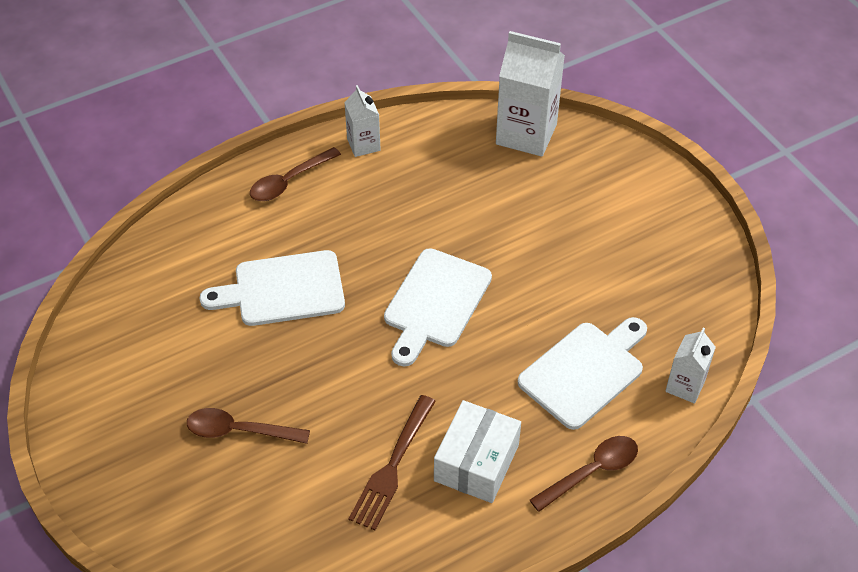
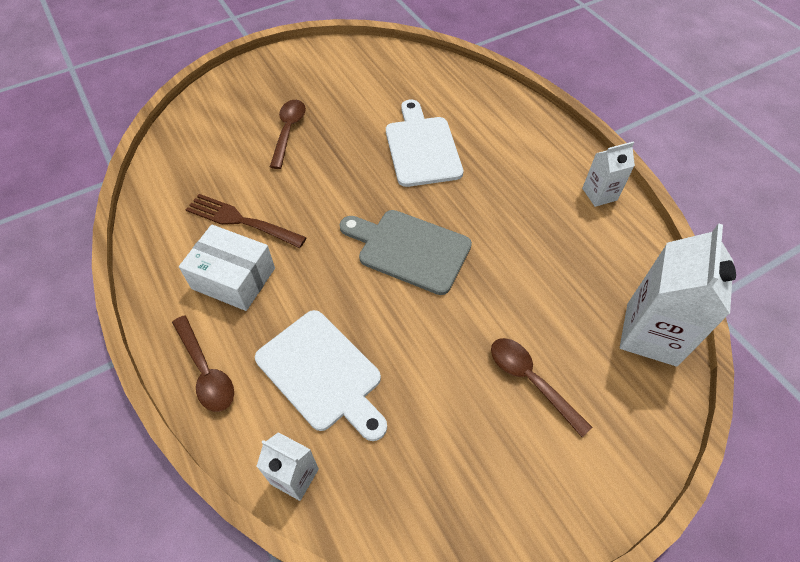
camera: 90 degrees right, 5 degrees up
(289, 181) = (542, 146): brown spoon -> brown spoon (531, 381)
(435, 303) = (409, 249): white cutting board -> grey cutting board

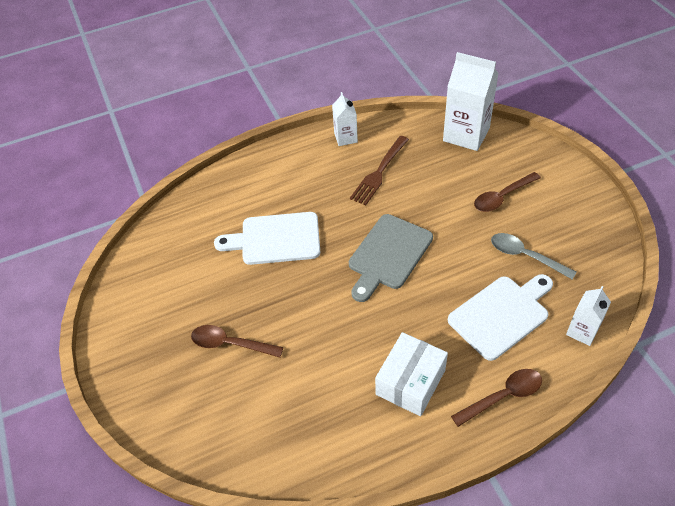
camera: 80 degrees left, 5 degrees down
(242, 221) = (344, 379): brown fork -> brown fork (379, 172)
(422, 408) = (525, 256): none -> grey spoon

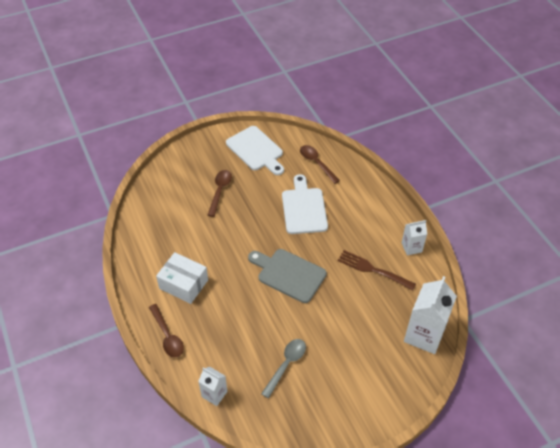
camera: 85 degrees right, 0 degrees up
(501, 315) = (232, 342): white cutting board -> white cutting board (256, 150)
(502, 197) = (349, 355): brown spoon -> brown spoon (316, 163)

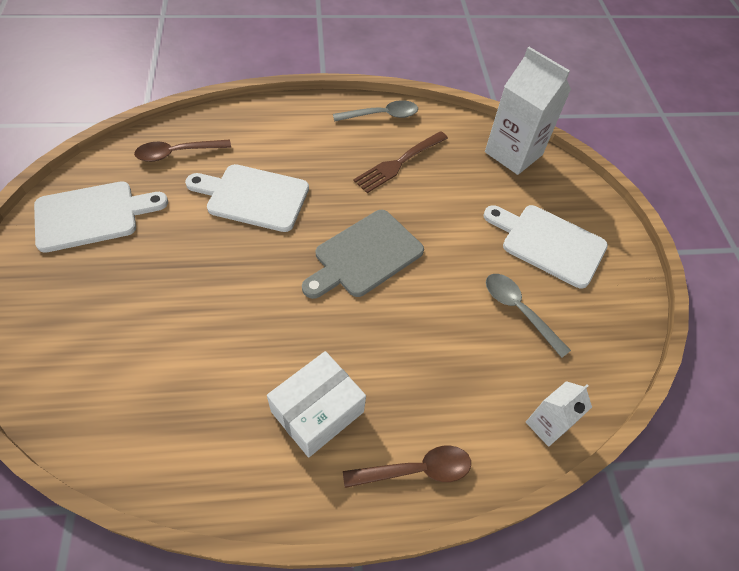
camera: 75 degrees left, 5 degrees up
(220, 191) = (145, 294): brown spoon -> none
(350, 373) = (549, 243): none -> white cutting board
(411, 247) = (381, 115): white carton -> grey spoon

